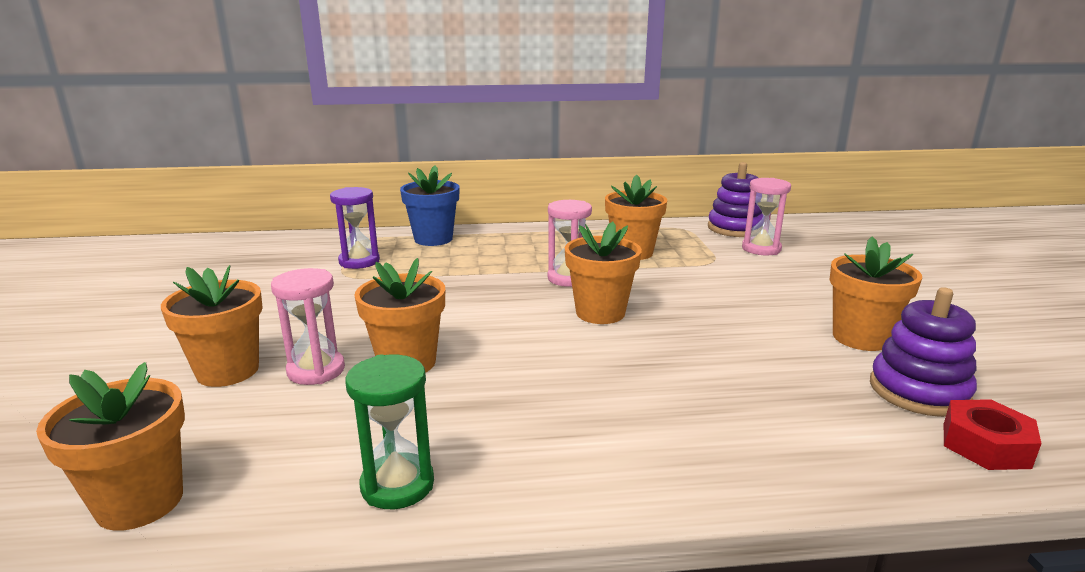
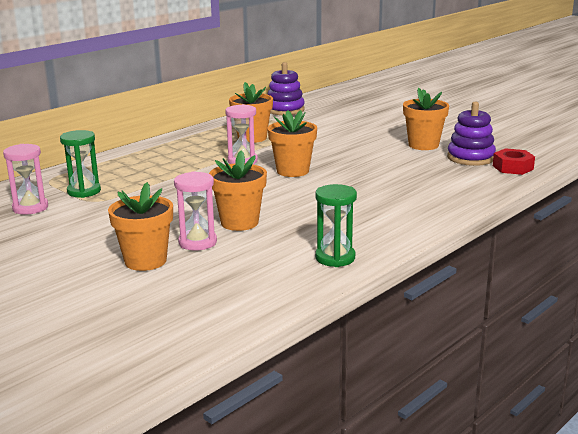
camera: 40 degrees left, 0 degrees up
(140, 502) = (235, 308): orange flower pot -> none
(359, 261) = (84, 191): purple hourglass -> green hourglass
(433, 239) = (105, 165): blue flower pot -> none
(761, 249) = (317, 117): pink hourglass -> pink hourglass (30, 208)

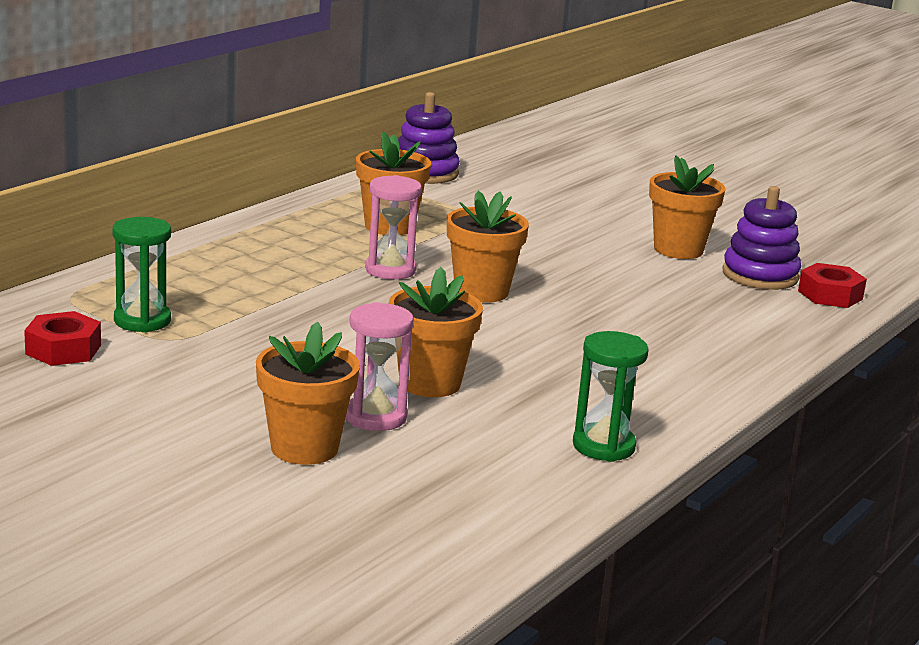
camera: 10 degrees left, 0 degrees up
(30, 208) = (63, 349): pink hourglass -> red nut

